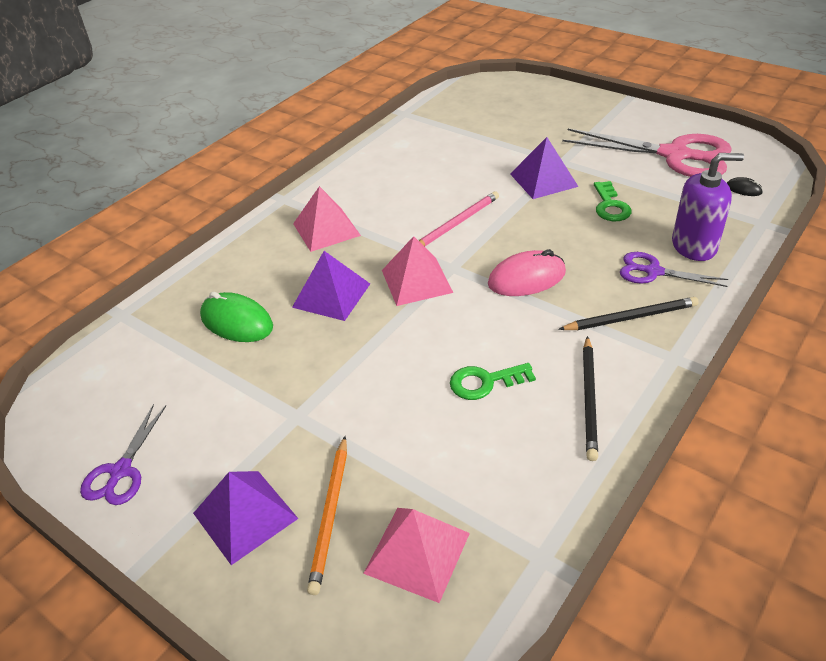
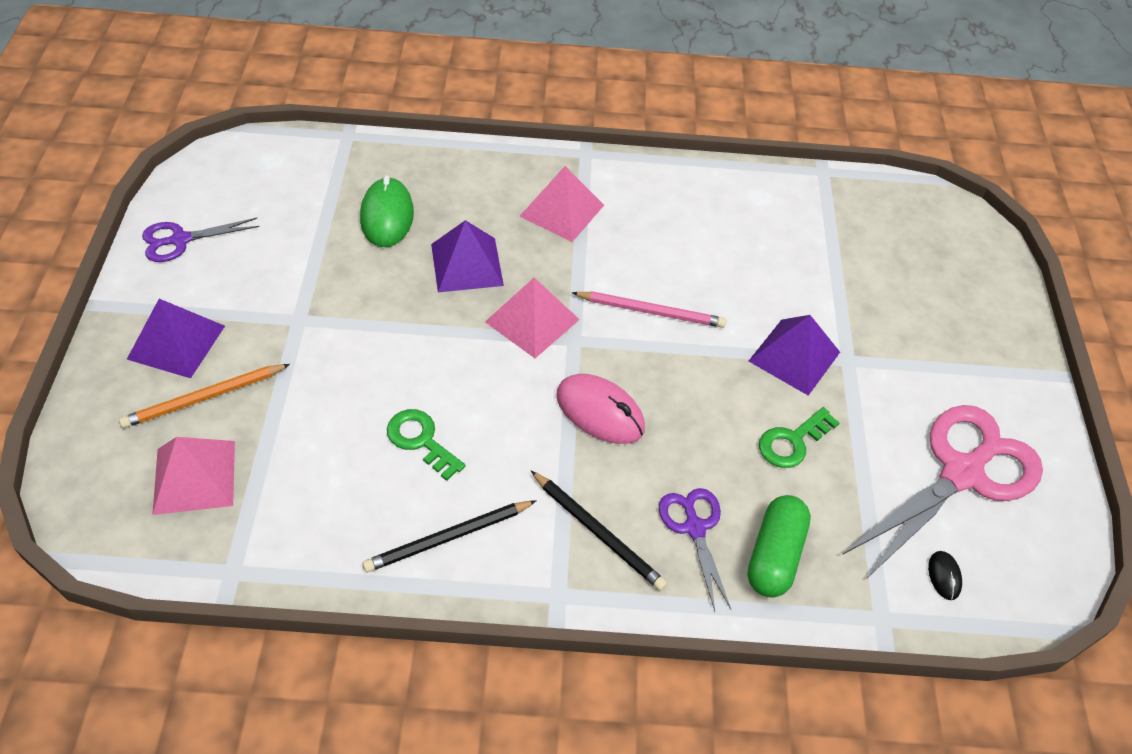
camera: 50 degrees right, 10 degrees up
(674, 155) = (962, 473): pink scissors -> pink scissors turned 120 degrees counterclockwise
(694, 246) = (774, 555): purple soap dispenser -> green capsule

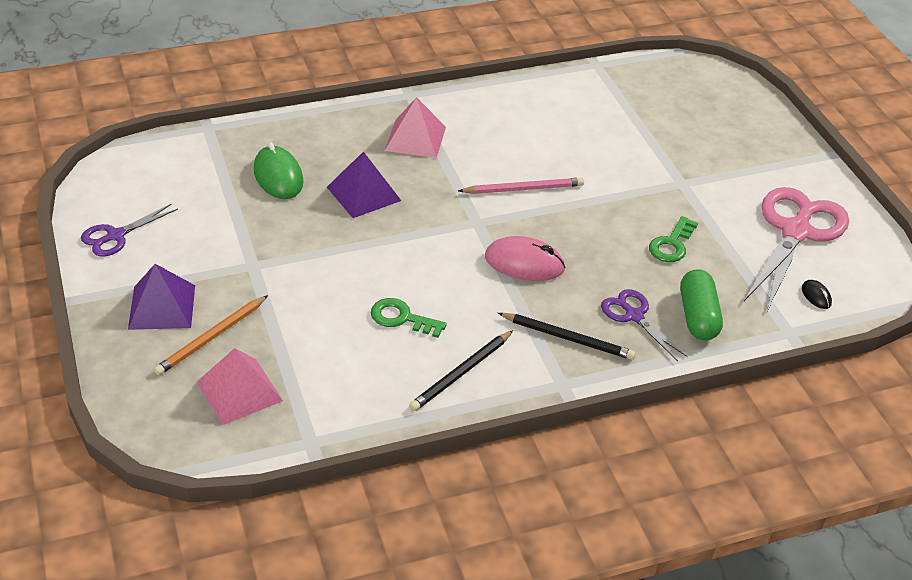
camera: 20 degrees left, 10 degrees down
(532, 320) = (437, 218): pink pyramid -> none
(794, 356) = (643, 191): purple pyramid -> none

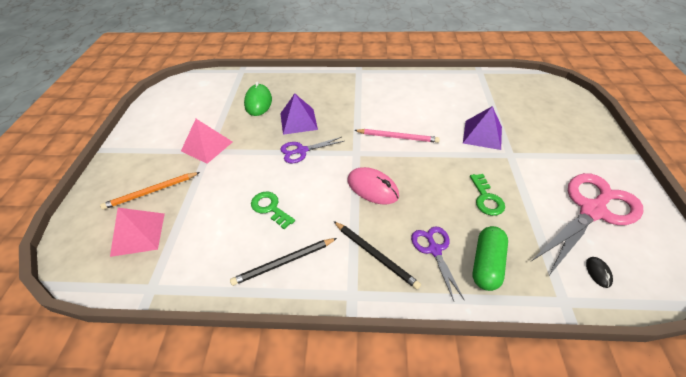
camera: 25 degrees right, 5 degrees up
(116, 236) = (152, 118): purple scissors -> purple scissors (301, 151)
(162, 307) = (141, 165): purple pyramid -> purple pyramid (482, 134)
(415, 138) = (347, 95): pink pyramid -> pink pyramid (207, 146)
(671, 244) = (486, 198): green key -> green key turned 60 degrees counterclockwise

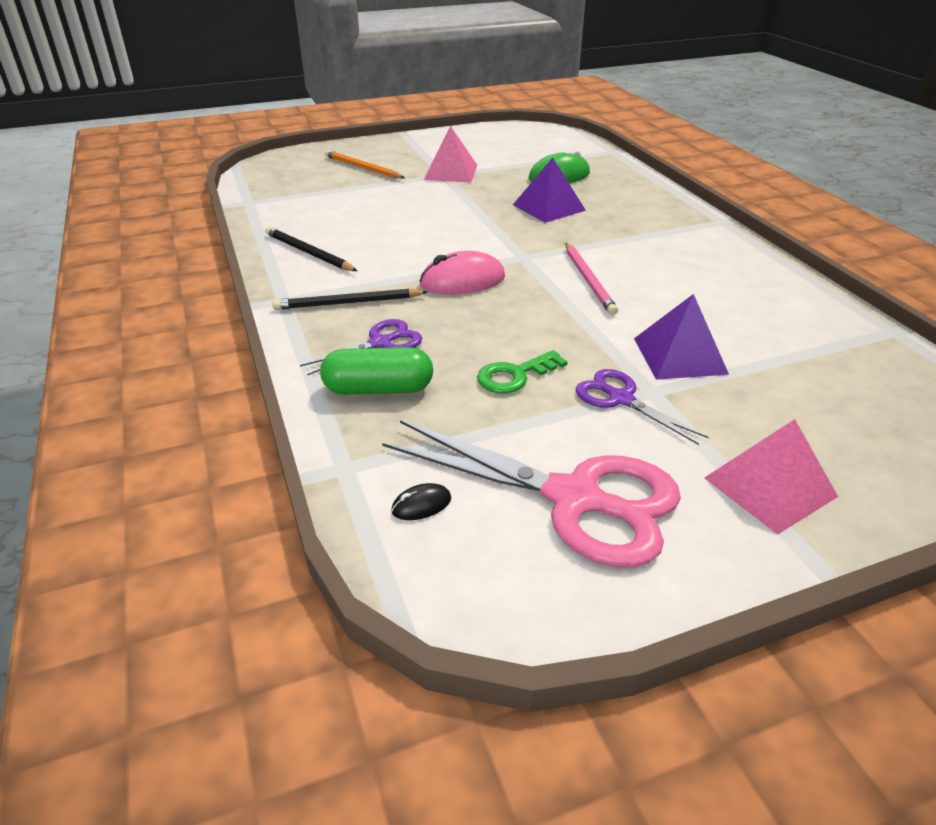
camera: 65 degrees right, 10 degrees down
(138, 234) = (306, 179): pink pyramid -> pink pyramid (770, 487)
(270, 208) = (381, 227): green key -> none
(301, 151) = (492, 222): purple scissors -> purple scissors (621, 399)
(372, 188) = (462, 281): pink mouse -> pink mouse turned 60 degrees clockwise
(375, 255) = (348, 303): black pencil -> black pencil turned 60 degrees clockwise

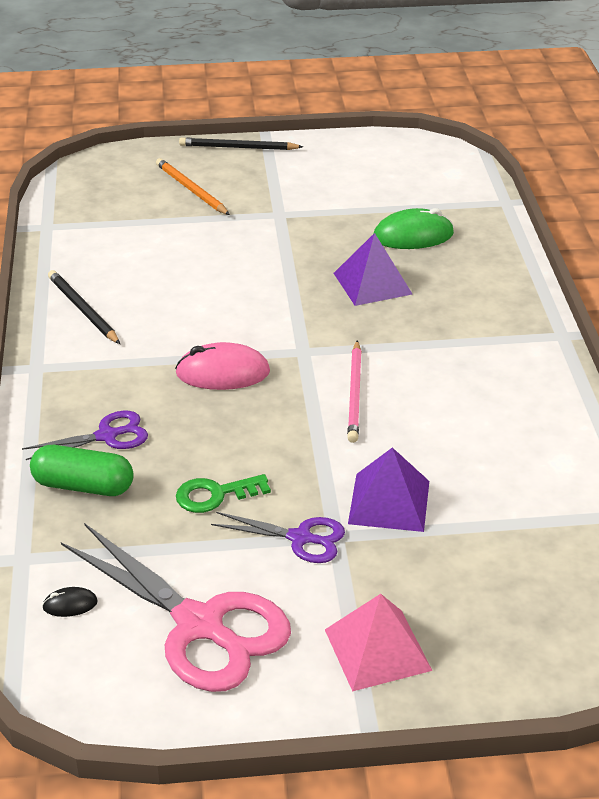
camera: 15 degrees right, 0 degrees up
(348, 303) = (97, 382): black pencil -> black pencil (238, 147)
(451, 172) = (289, 211): pink pyramid -> none
(621, 399) = (300, 538): purple scissors -> purple scissors turned 135 degrees clockwise

